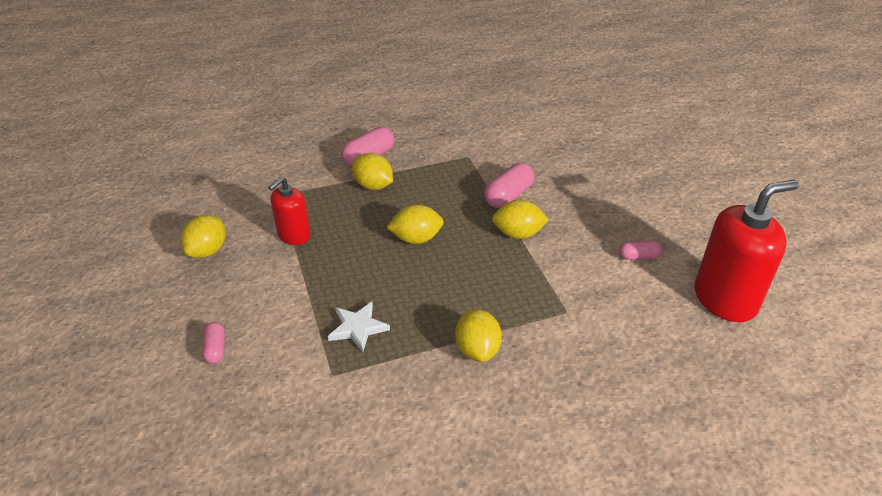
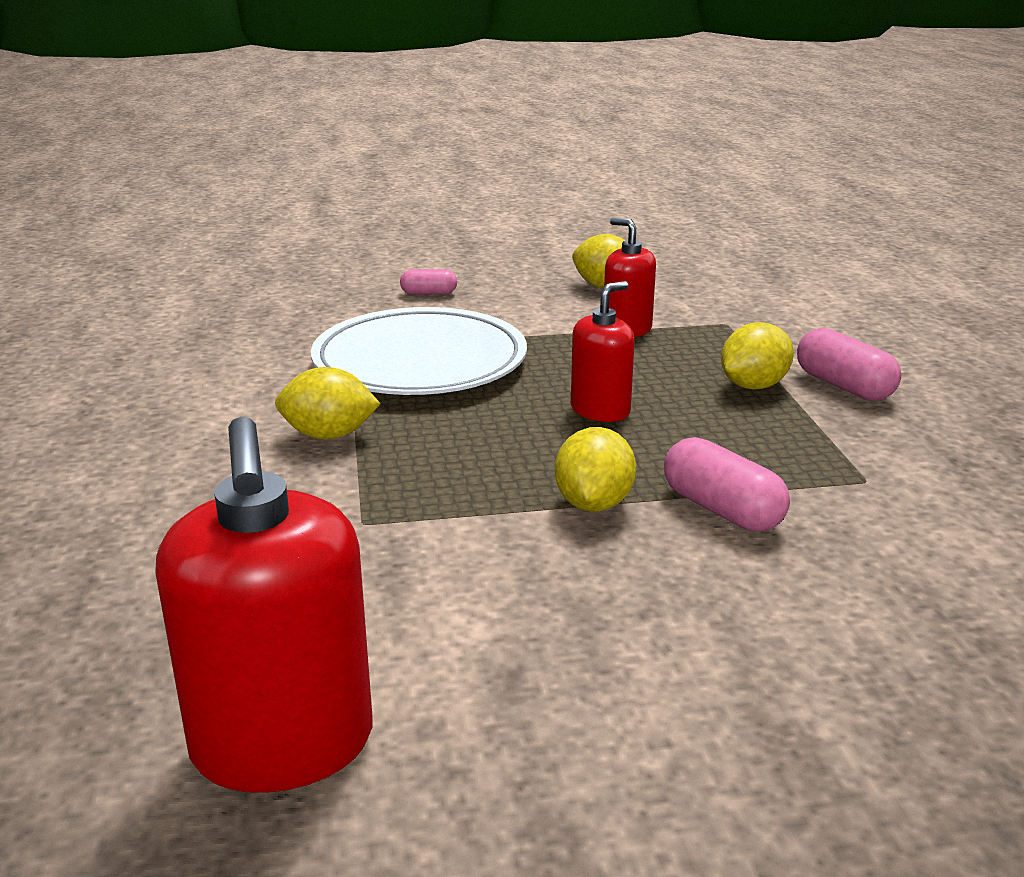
camera: 100 degrees right, 15 degrees down
(358, 328) = (420, 362): white star -> white plate
(416, 238) = (600, 410): yellow lemon -> red soap dispenser
(638, 257) = (478, 643): pink capsule -> none

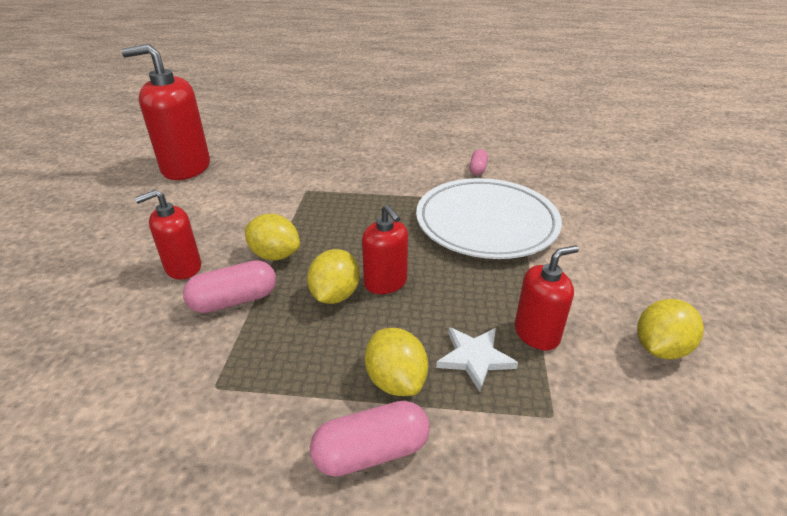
camera: 105 degrees right, 10 degrees up
(329, 435) = (396, 187): yellow lemon -> yellow lemon (335, 295)
(429, 293) = (624, 241): pink capsule -> pink capsule (477, 169)
(686, 584) = (183, 267): none -> red soap dispenser
(687, 354) = (475, 358): none -> white star

